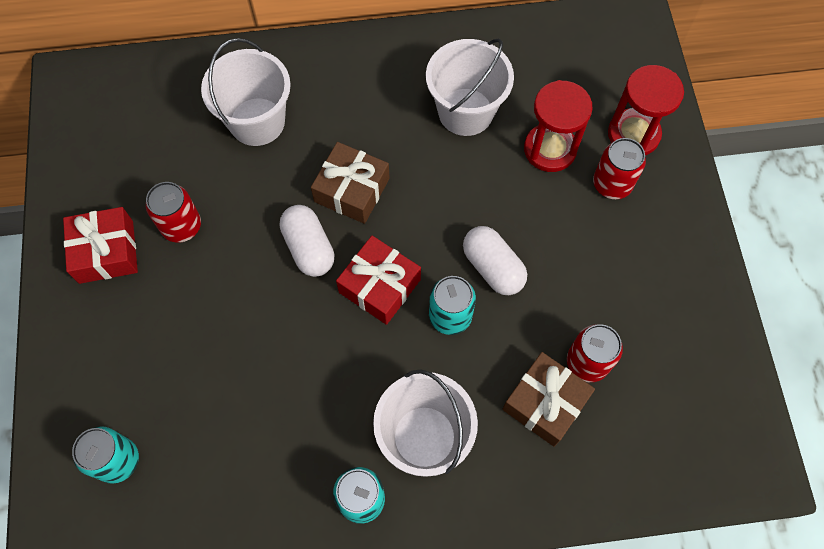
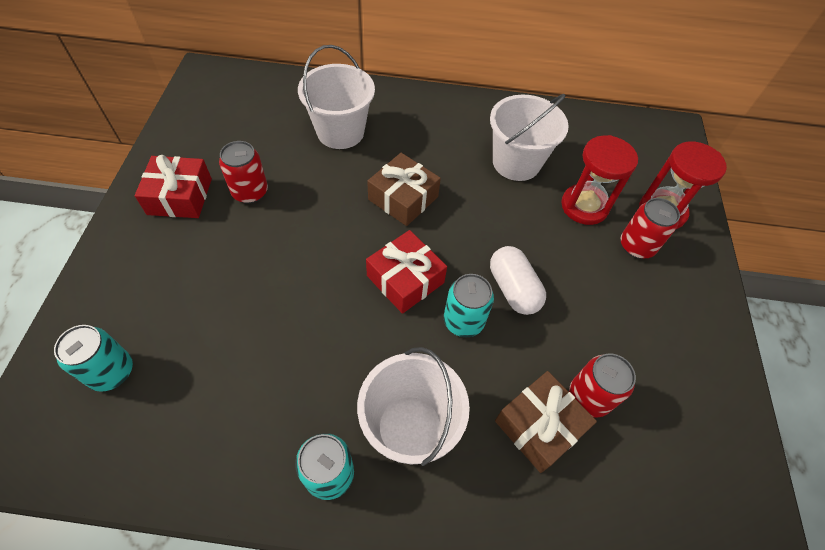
camera: 10 degrees right, 10 degrees down
(309, 248) = (352, 234): white capsule -> none

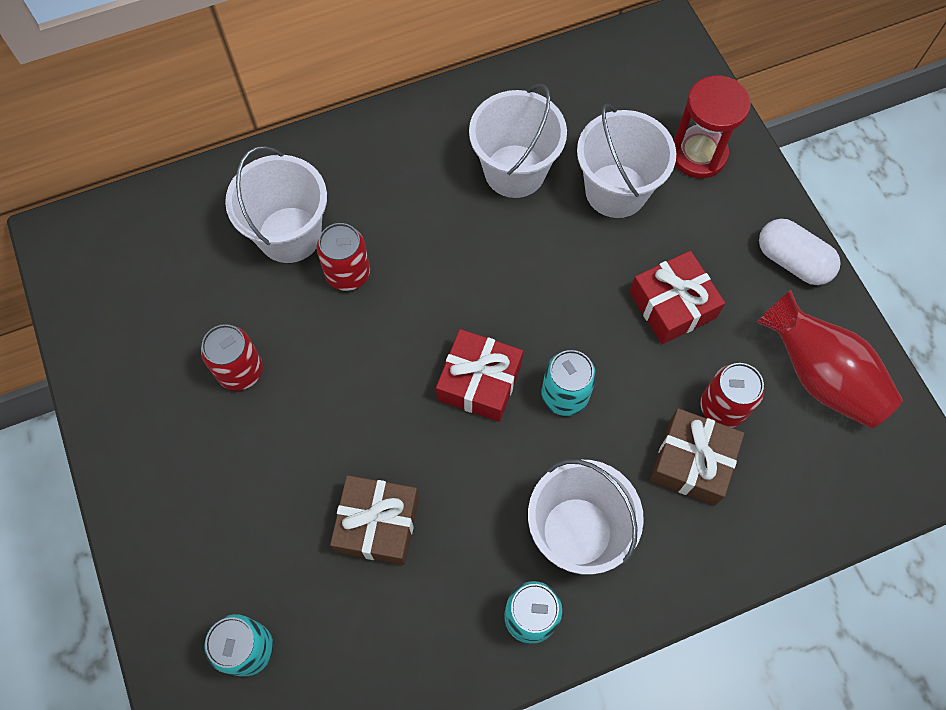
camera: 25 degrees left, 10 degrees up
(180, 196) = (163, 420): red gift -> red gift (672, 305)
(403, 198) = (417, 285): brown gift -> brown gift (377, 524)
(513, 289) = (594, 332): white capsule -> white capsule (792, 261)
(584, 206) = (616, 191): red hourglass -> white bucket
(636, 246) = (691, 212): red can -> red can (348, 273)
(689, 417) = (819, 375): none -> red vase

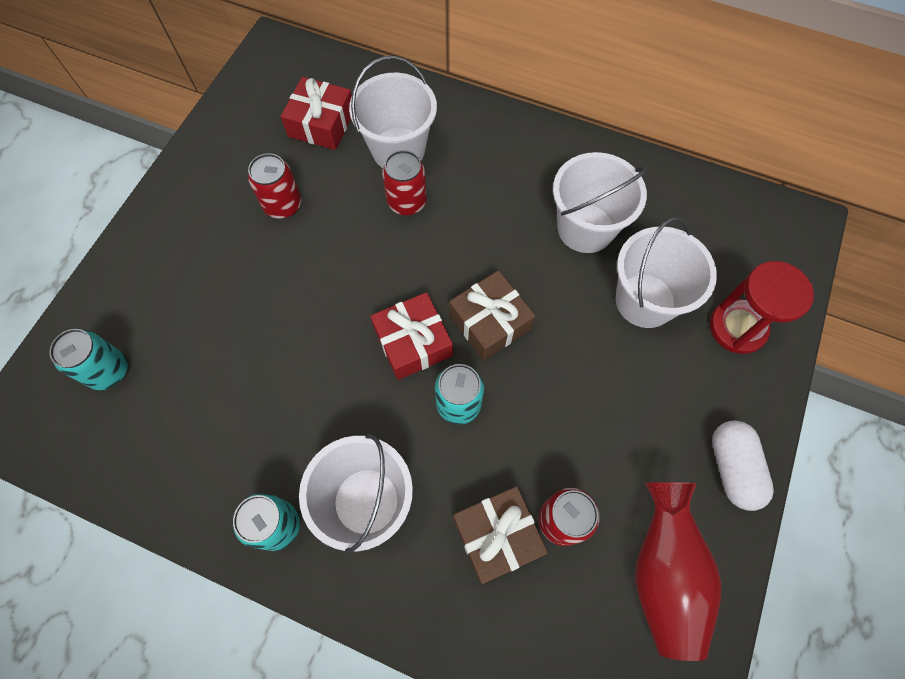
camera: 45 degrees right, 0 degrees up
(377, 524) = (256, 370): brown gift -> brown gift (490, 322)
(672, 305) = (602, 414): red gift -> red gift (321, 123)

